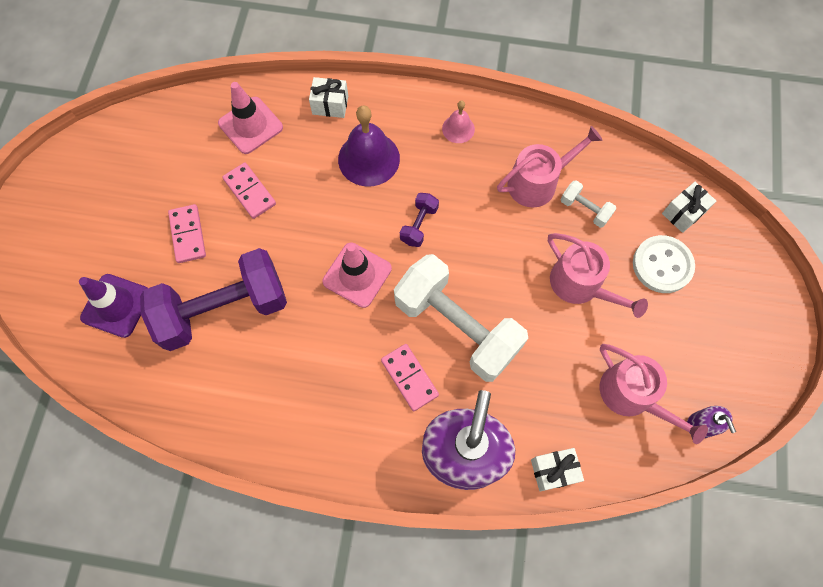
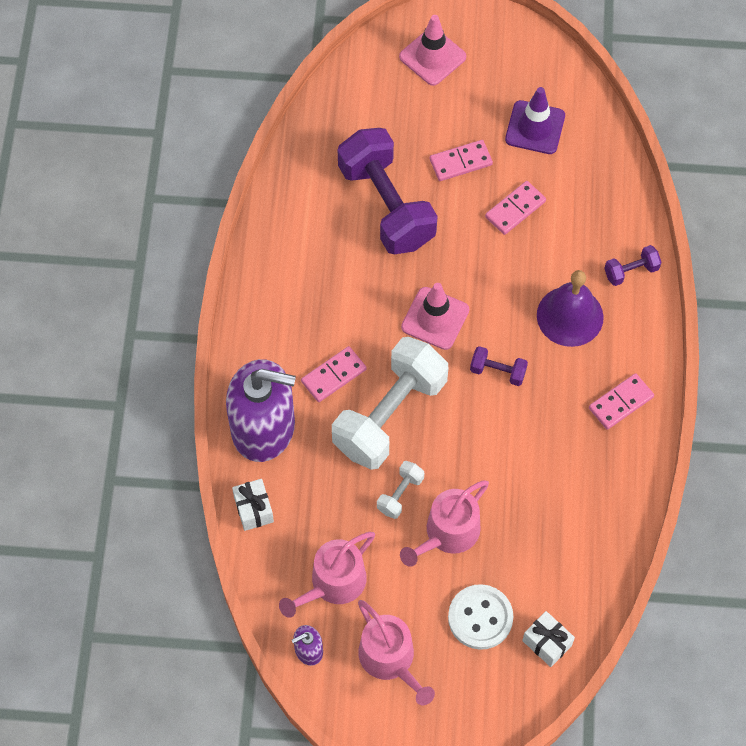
camera: 85 degrees right, 5 degrees down
(116, 305) = (381, 116): purple traffic cone -> purple traffic cone (535, 127)
(250, 125) = (593, 198): pink traffic cone -> pink traffic cone (432, 57)
(330, 105) = (631, 271): white gift -> purple dumbbell
(458, 129) = (620, 402): pink bell -> pink domino
(537, 182) = (564, 487): pink watering can -> pink watering can (390, 659)
(584, 209) = (537, 537): white dumbbell -> white dumbbell (400, 494)

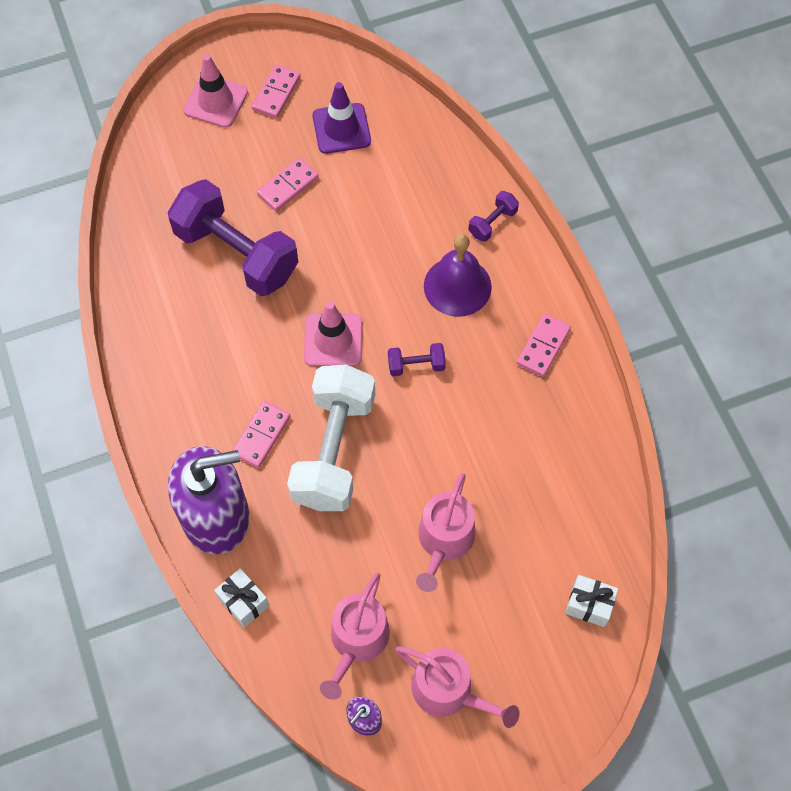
camera: 25 degrees left, 0 degrees up
(400, 494) = (380, 523): white dumbbell -> none
(480, 618) = (515, 609): white button -> none
(515, 209) = (359, 209): pink domino -> pink domino (276, 93)

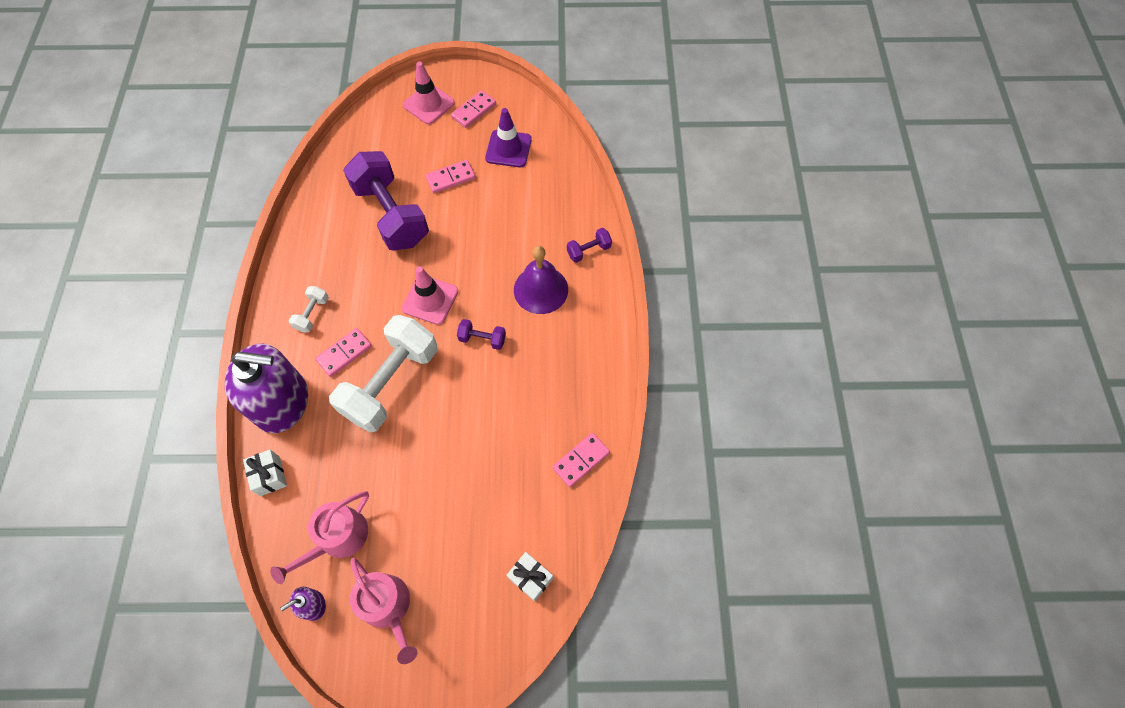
camera: 20 degrees right, 0 degrees up
(199, 403) = (312, 314): none -> white dumbbell
(444, 540) = (441, 483): pink watering can -> none
(543, 346) = (586, 357): pink domino -> pink domino (581, 460)

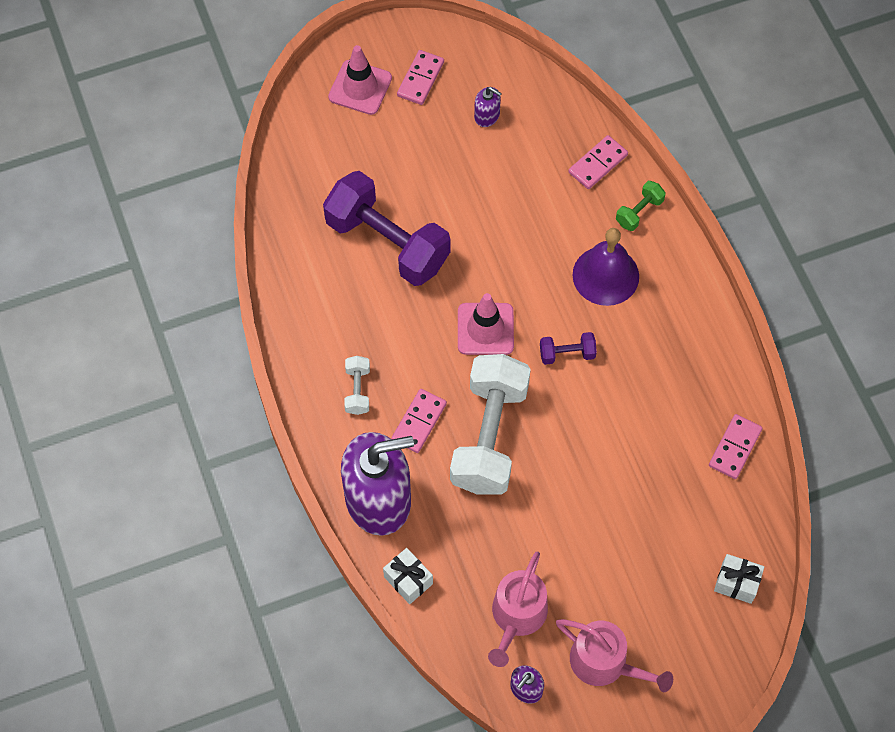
camera: 20 degrees left, 0 degrees up
(450, 178) = (435, 175): pink domino -> pink domino (598, 164)
(508, 149) = (487, 116): purple traffic cone -> purple soap dispenser
(588, 250) = (639, 212): purple dumbbell -> green dumbbell

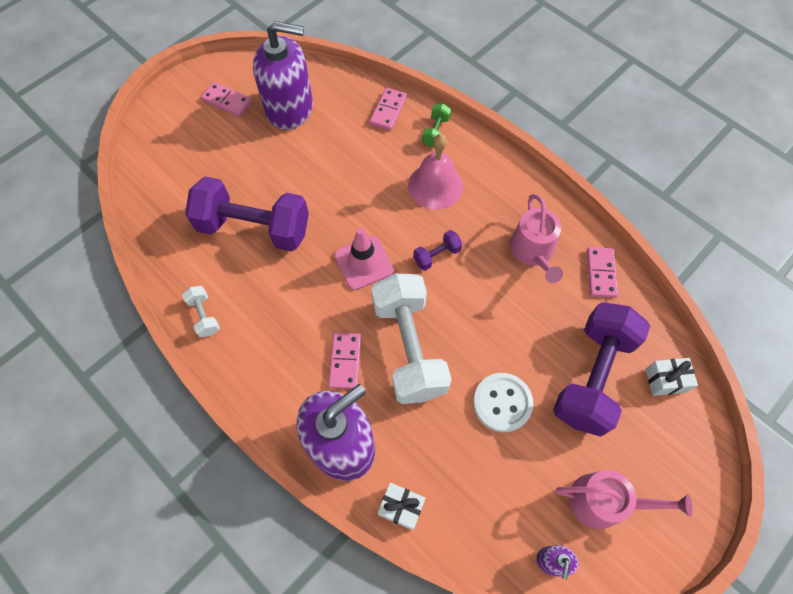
camera: 25 degrees left, 0 degrees up
(357, 390) = (281, 357): white dumbbell -> white dumbbell (204, 316)
(360, 87) = (182, 123): pink traffic cone -> none
(420, 79) = (227, 101): pink domino -> pink domino turned 60 degrees counterclockwise
(487, 116) = (289, 108): purple soap dispenser -> purple soap dispenser, size x2.45
(517, 616) = (510, 495): pink watering can -> pink watering can (533, 251)
(556, 530) = (502, 403): none -> white button
(605, 275) = (435, 186): purple bell -> pink bell
(662, 546) = (592, 376): none -> purple dumbbell

